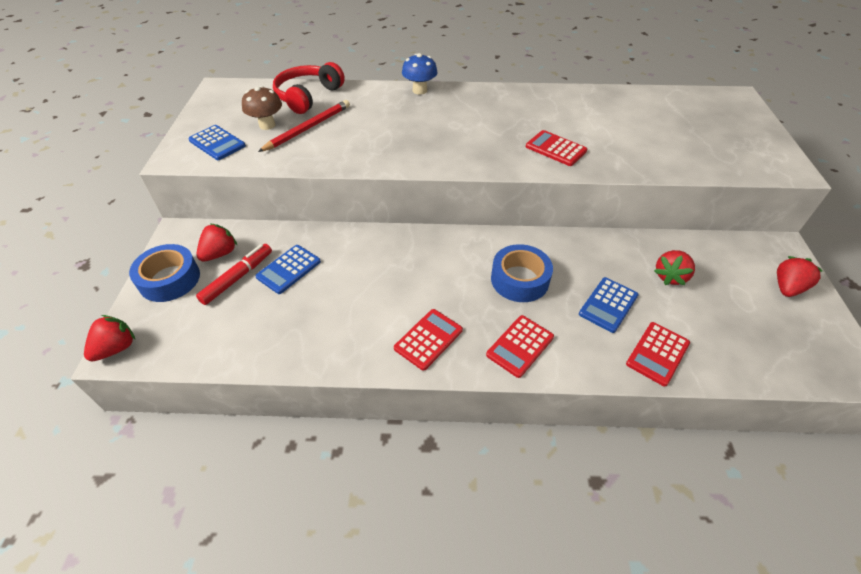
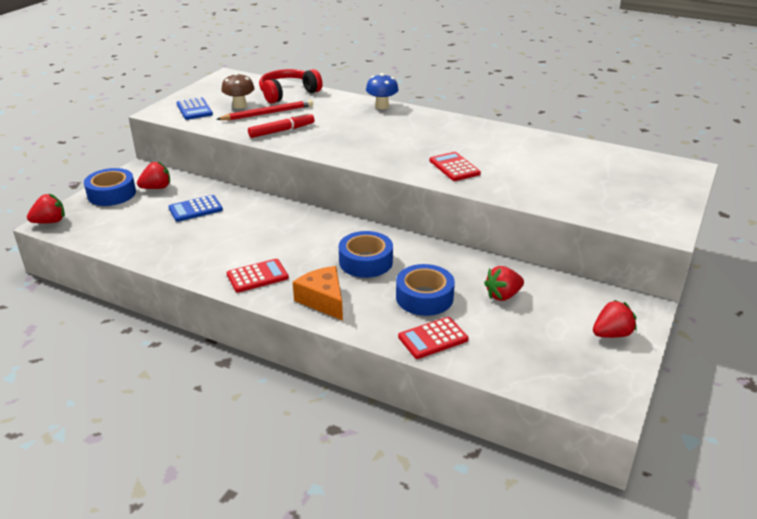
camera: 25 degrees right, 15 degrees down
(238, 277) = (156, 204): red marker -> red marker (281, 131)
(520, 346) = (323, 300): red calculator -> orange cheese
(608, 305) = (424, 297): blue calculator -> blue tape

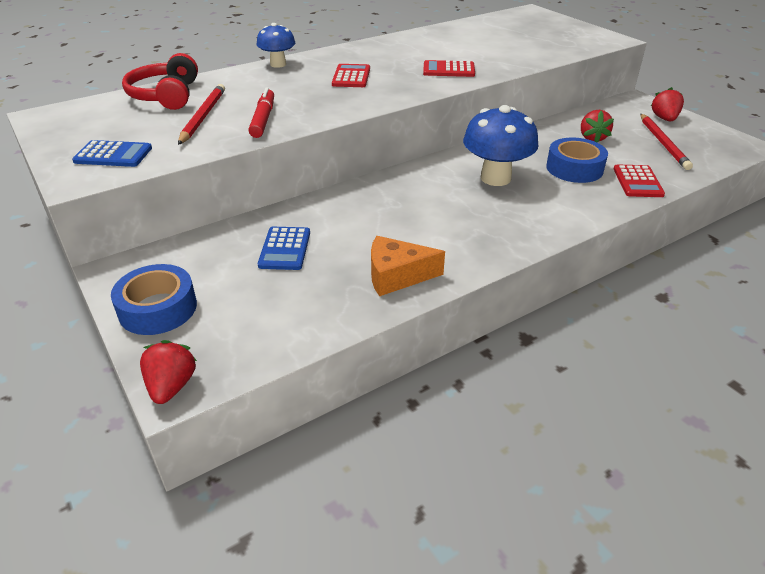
camera: 60 degrees left, 5 degrees up
(156, 188) = (191, 267): red strawberry -> none
(239, 105) = (152, 126): brown mushroom -> none
(257, 276) = (475, 241): red calculator -> red calculator (351, 77)
(323, 300) = (547, 216): orange cheese -> orange cheese (397, 276)
(366, 261) = (495, 178): blue tape -> blue mushroom
(542, 342) = (663, 143): none -> red pencil

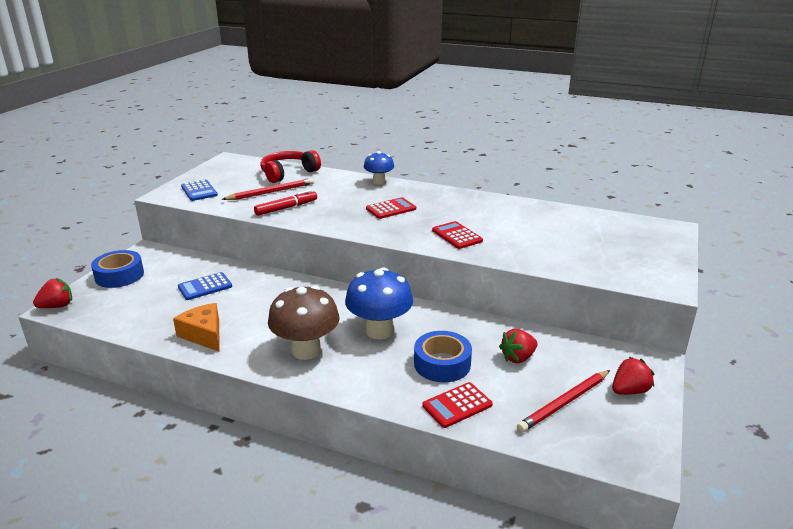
camera: 55 degrees right, 10 degrees down
(492, 223) = (306, 350): none -> brown mushroom

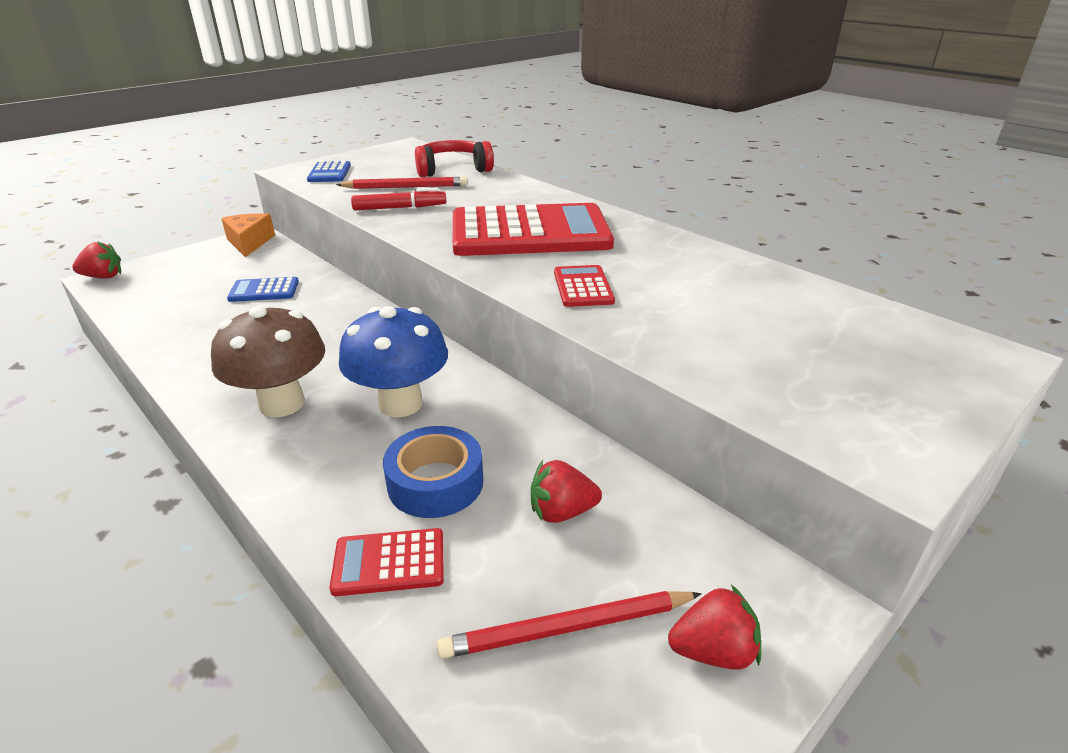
camera: 25 degrees right, 5 degrees up
(119, 275) = (197, 258): blue tape -> none
(204, 335) = (196, 348): orange cheese -> orange cheese (249, 242)
(379, 182) = (553, 197): blue mushroom -> none
(391, 209) = (530, 232): red calculator -> red calculator, size x2.31

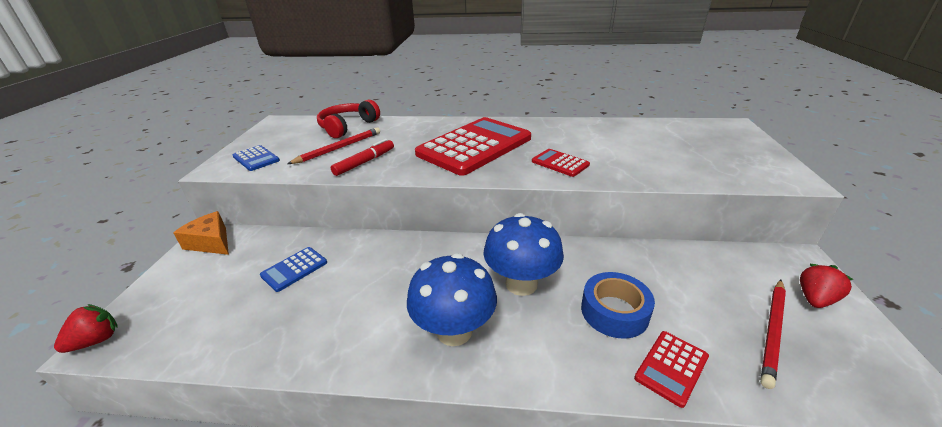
camera: 40 degrees left, 0 degrees up
(282, 404) = (454, 331): brown mushroom -> blue mushroom
(561, 512) = (682, 284): red strawberry -> none

